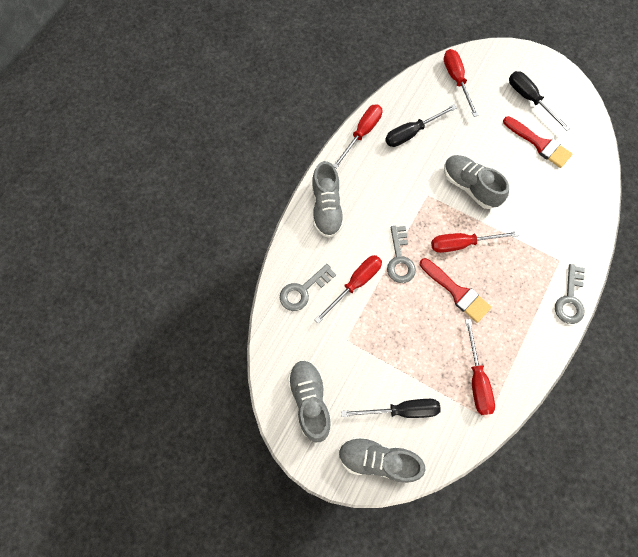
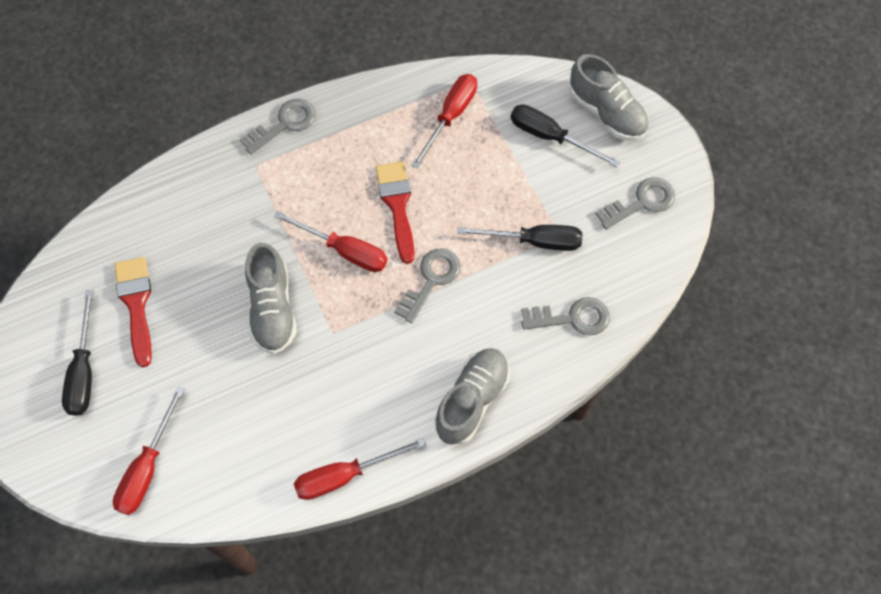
camera: 145 degrees left, 5 degrees down
(310, 400) = (641, 202): grey shoe -> grey key
(355, 284) = (505, 286): red screwdriver -> none
(411, 133) = (279, 430): black screwdriver -> black screwdriver (534, 241)

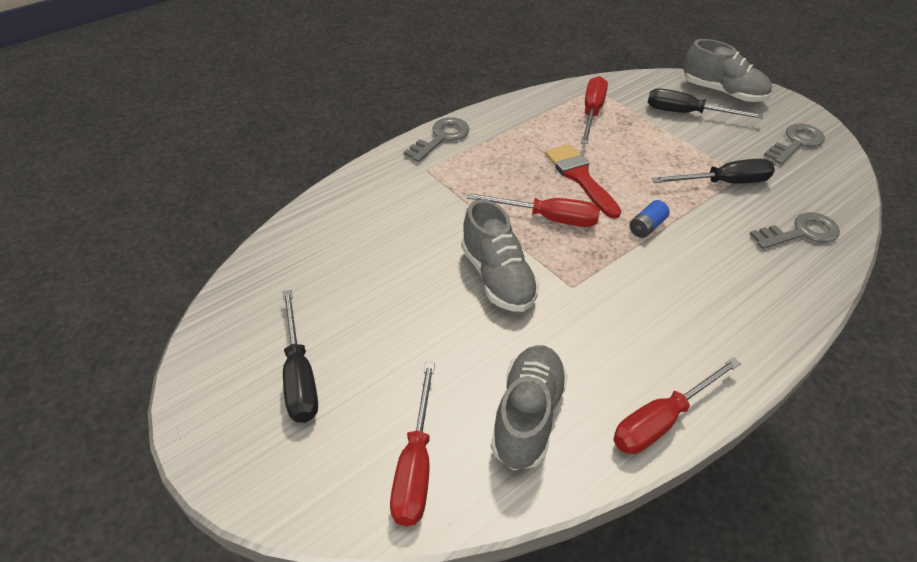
camera: 15 degrees left, 20 degrees down
(136, 304) = (342, 300): red brush -> none
(431, 280) = (647, 227): grey key -> blue battery
(472, 400) = (753, 318): grey shoe -> grey shoe (527, 416)

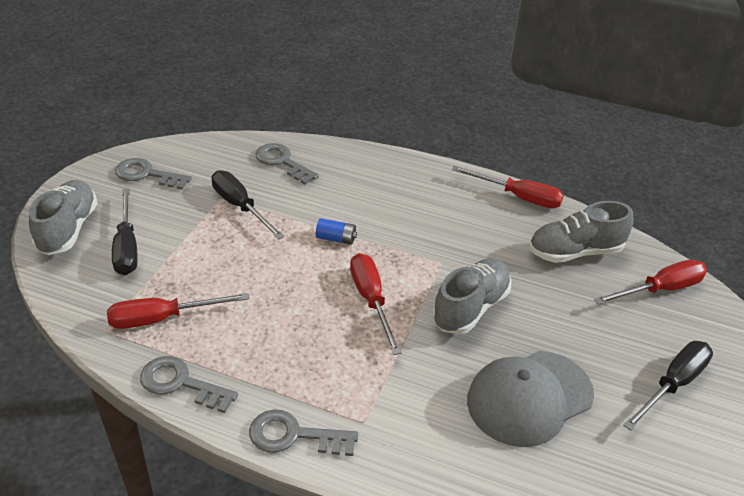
camera: 120 degrees left, 5 degrees down
(373, 264) = (529, 398): none -> grey cap
(522, 107) = (181, 383): none -> grey key
(580, 177) = (293, 296): red brush -> none

